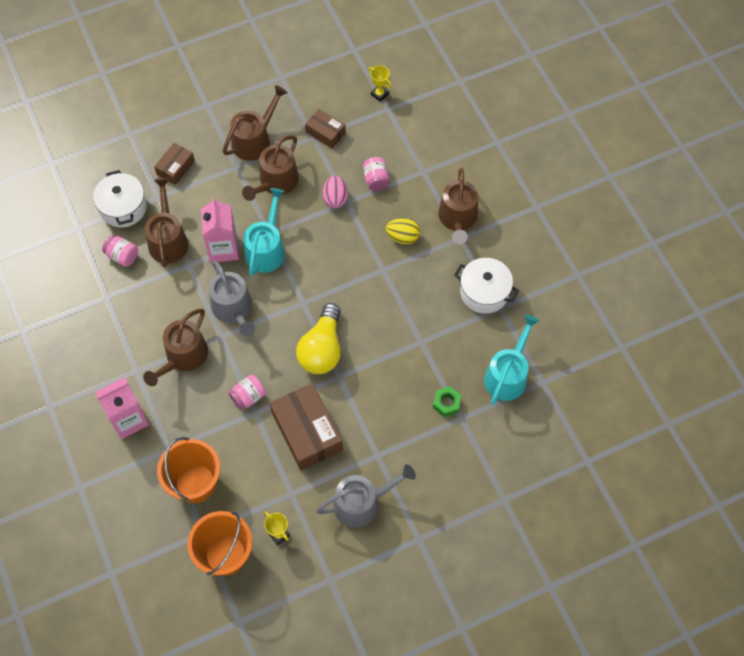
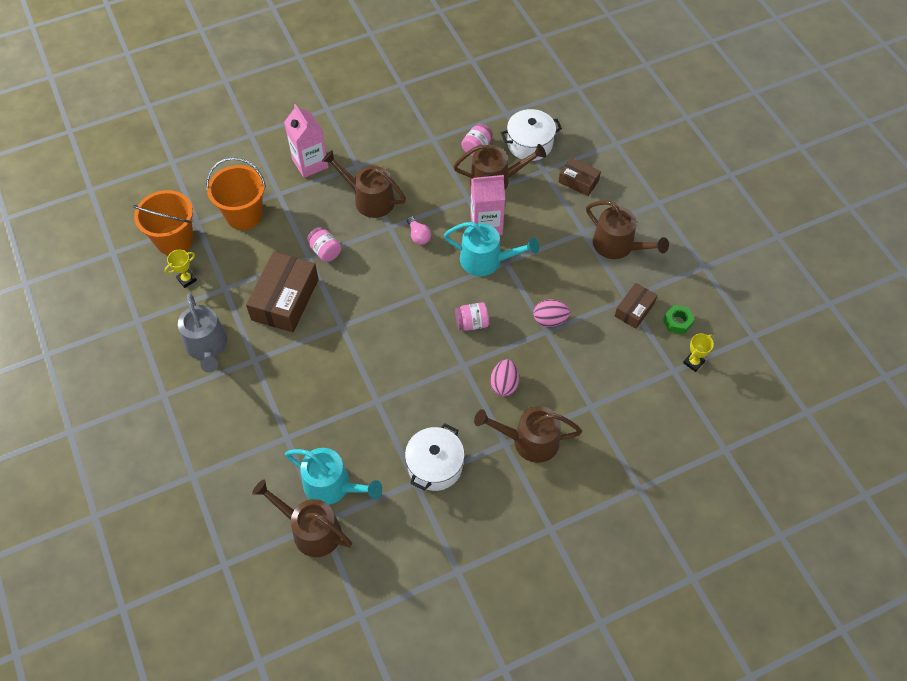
camera: 90 degrees right, 5 degrees down
(233, 309) = (418, 236): grey watering can -> pink light bulb
(276, 182) = (567, 266): brown watering can -> brown watering can (311, 530)
(307, 432) = (285, 299): brown box -> brown box turned 45 degrees counterclockwise
(322, 349) = (372, 310): yellow light bulb -> none
(376, 180) = (576, 359): pink jar -> pink jar (472, 323)
(403, 237) = (504, 384): yellow egg -> pink egg
(446, 403) = (304, 423): green nut -> green nut (677, 322)

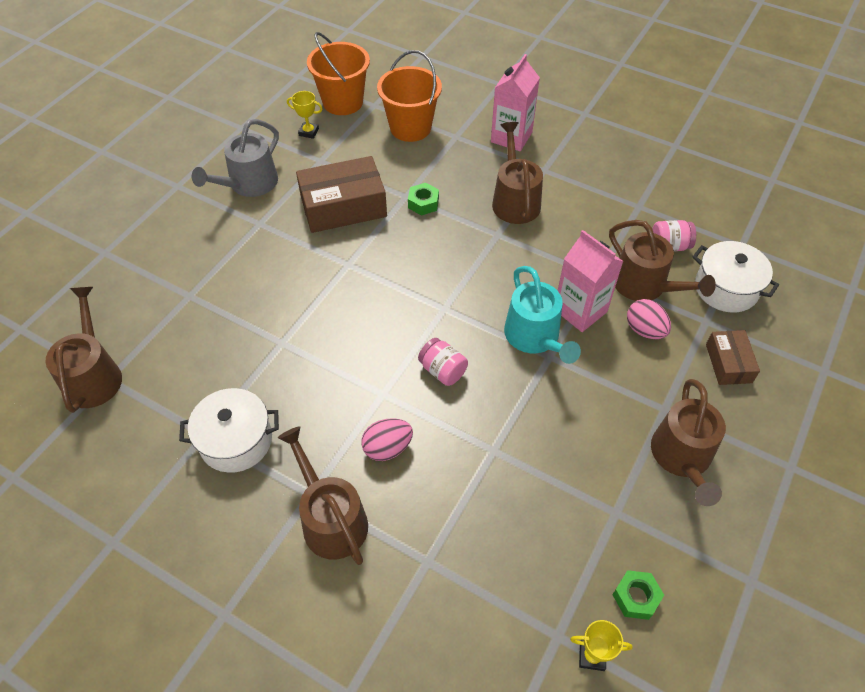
camera: 55 degrees right, 5 degrees down
(325, 251) = (423, 203): pink jar -> green nut
(332, 485) = (156, 363): turquoise watering can -> none
(418, 236) = (509, 262): pink light bulb -> none
(550, 320) = (512, 445): pink egg -> pink egg (644, 330)
(634, 310) = (608, 531): brown box -> none

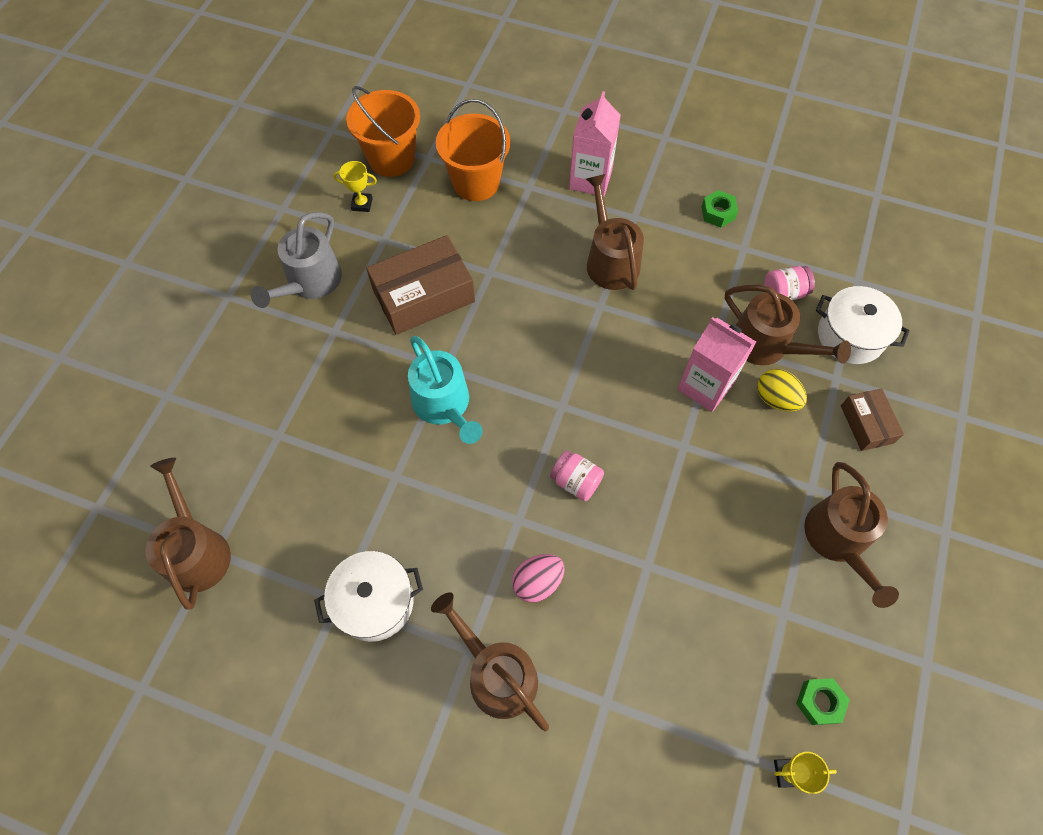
camera: 10 degrees left, 10 degrees up
(423, 203) = (511, 278): green nut -> green nut (718, 213)
(535, 337) = (664, 425): turquoise watering can -> turquoise watering can (444, 405)
(644, 330) = (776, 399): pink egg -> yellow egg

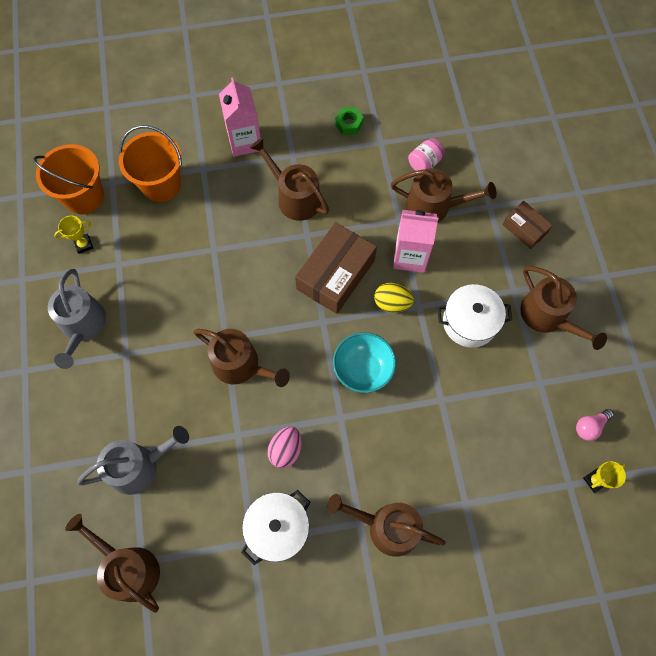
camera: 30 degrees left, 5 degrees up
(274, 452) = (139, 466): none -> grey watering can
(423, 296) = (176, 292): brown box -> brown box (335, 274)
(444, 405) = (240, 365): turquoise watering can -> brown watering can
(537, 582) = (378, 452): pink egg -> pink egg (286, 450)
(575, 481) = (363, 369): pink jar -> turquoise bowl
(776, 399) = (459, 241): yellow egg -> yellow egg (392, 303)
(819, 702) = (590, 426): green nut -> pink light bulb
(850, 336) = (483, 172): white pot -> white pot (469, 322)

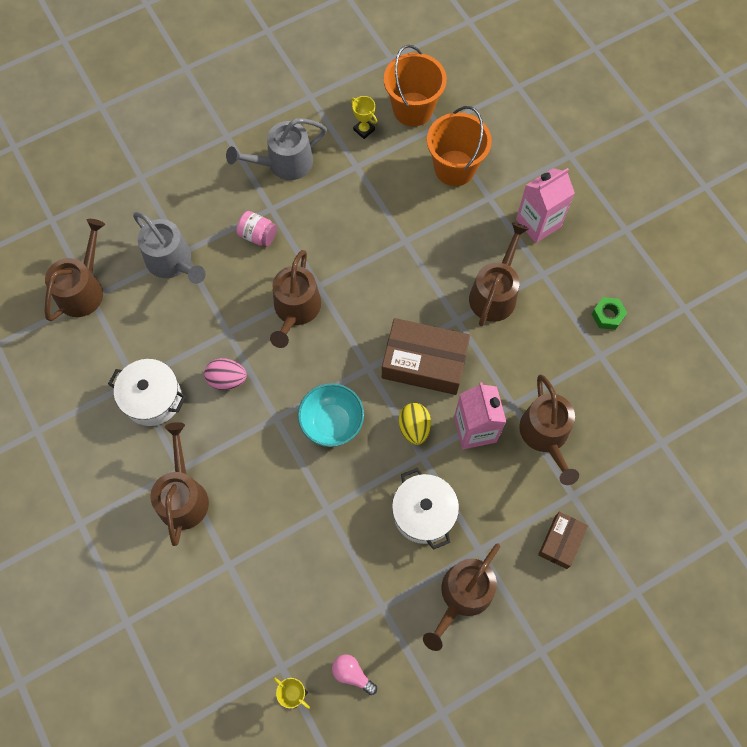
camera: 70 degrees right, 0 degrees up
(425, 162) = (596, 409): pink jar -> pink jar (258, 235)

